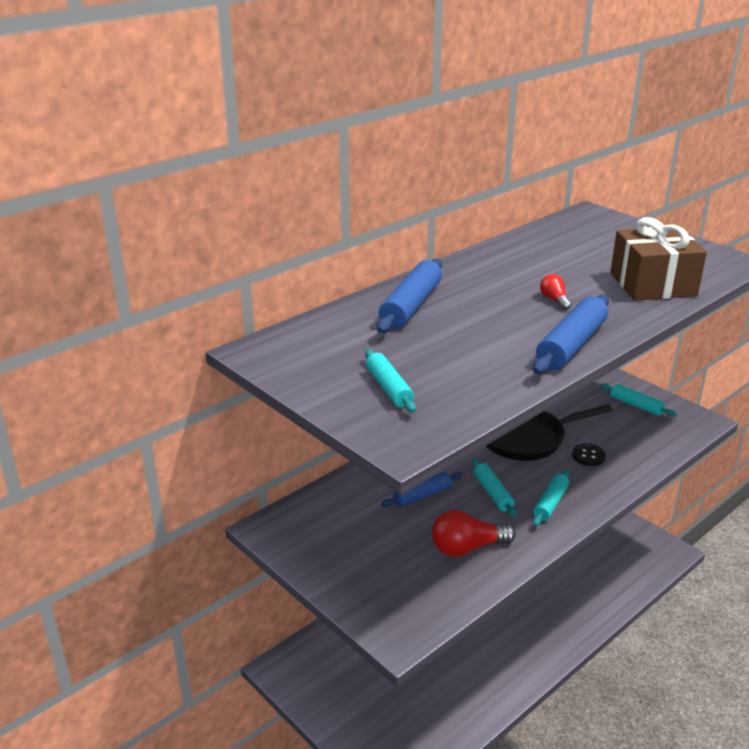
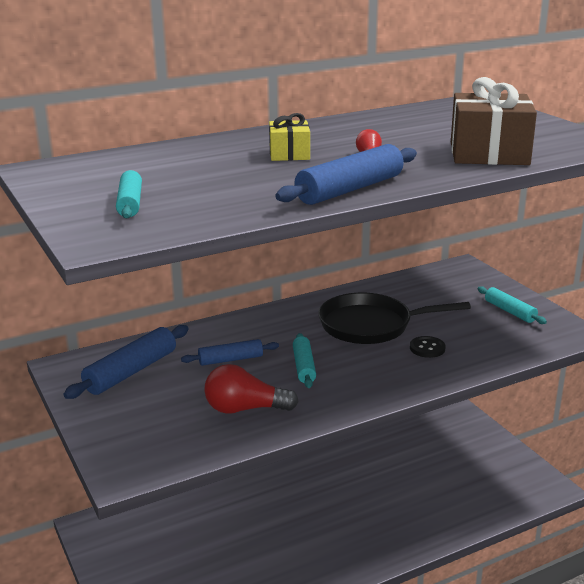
camera: 15 degrees right, 5 degrees down
(411, 306) = (218, 151): blue rolling pin -> blue rolling pin (131, 372)
(480, 304) = (289, 154): none -> yellow gift
(550, 503) = (358, 383): turquoise rolling pin -> none

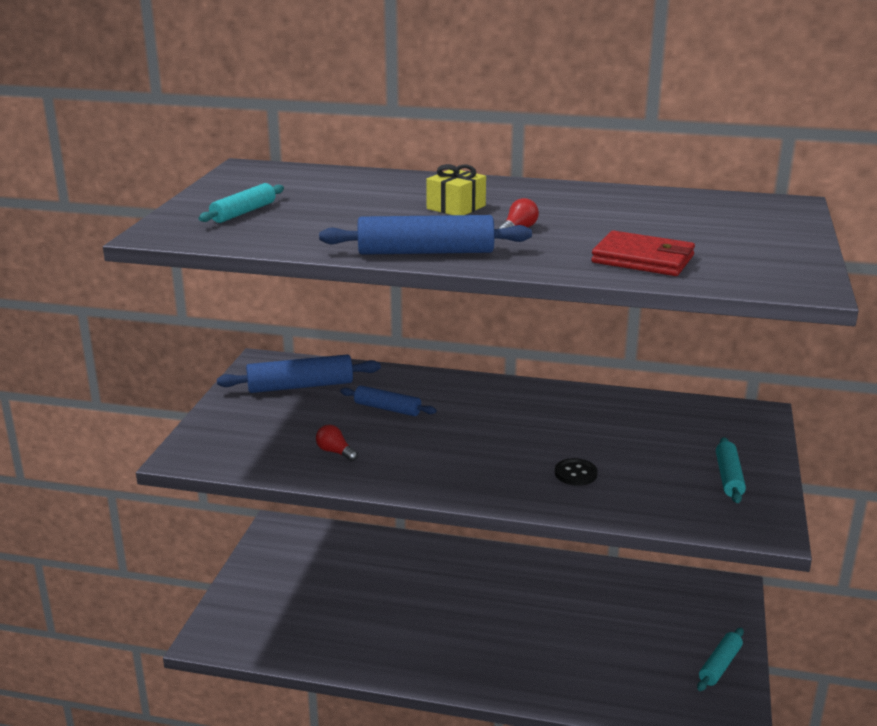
camera: 40 degrees right, 0 degrees up
(245, 409) = (335, 452): red light bulb -> red light bulb, size x0.53
(304, 367) = (436, 440): turquoise rolling pin -> turquoise rolling pin (720, 665)
(371, 325) = (557, 431): black pan -> none
(489, 153) = (643, 259): brown gift -> red wallet

